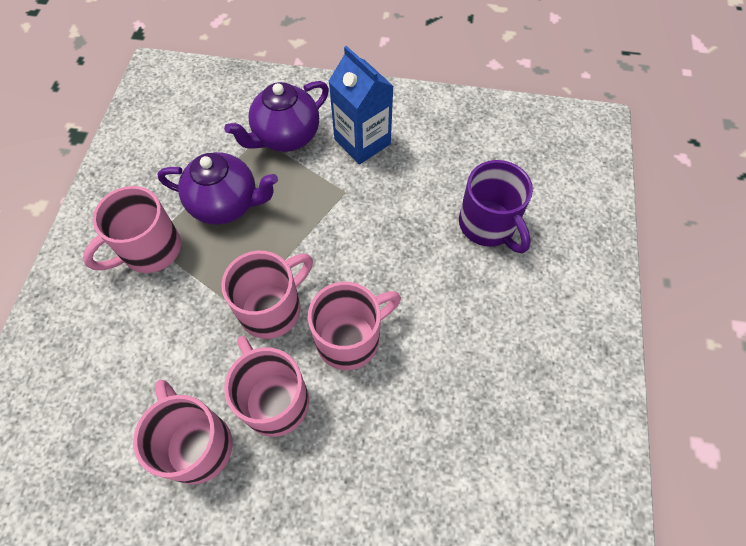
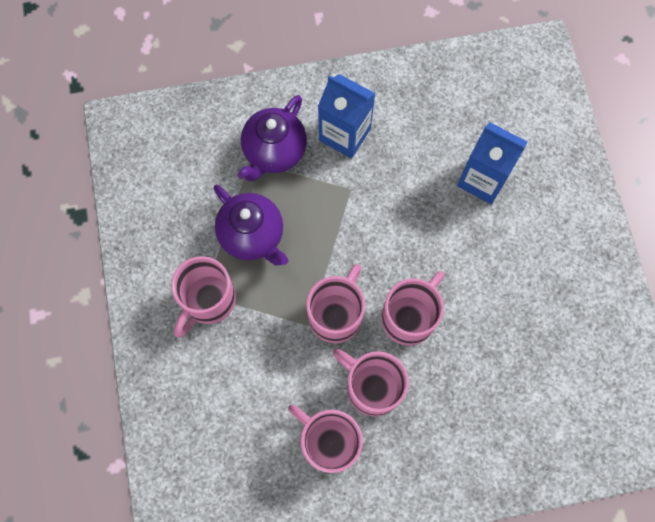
camera: 20 degrees left, 10 degrees up
(226, 204) = (253, 236): purple teapot -> purple teapot turned 60 degrees clockwise
(488, 225) = (482, 179): purple mug -> blue carton

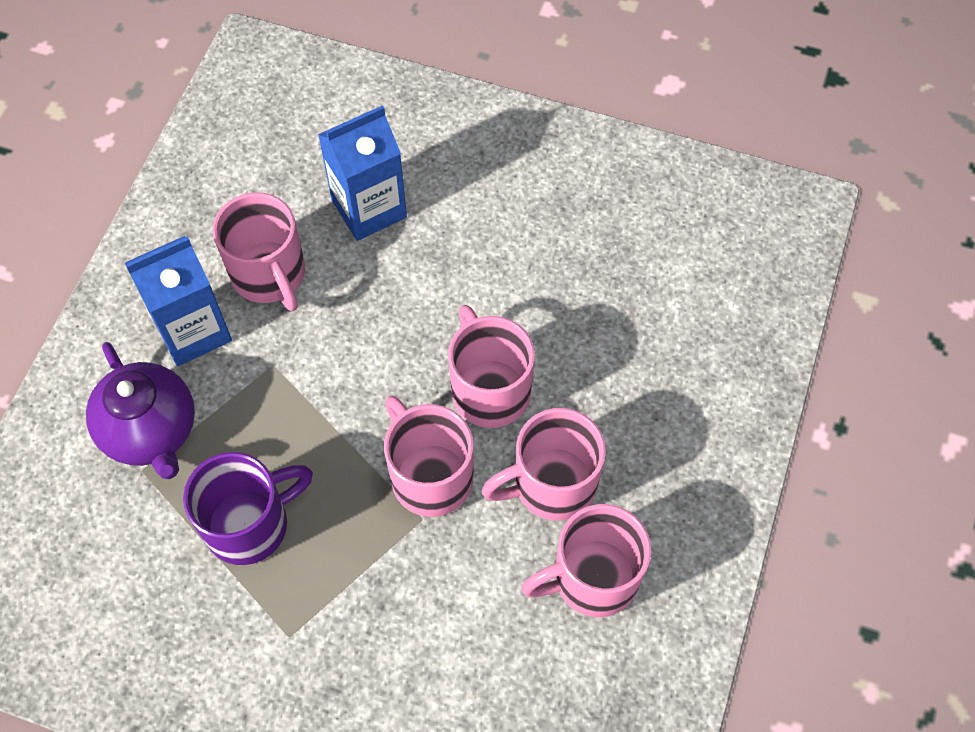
camera: 60 degrees left, 10 degrees down
(208, 301) = (302, 635): pink mug -> pink mug (269, 275)
(253, 236) = (250, 524): purple teapot -> purple mug

